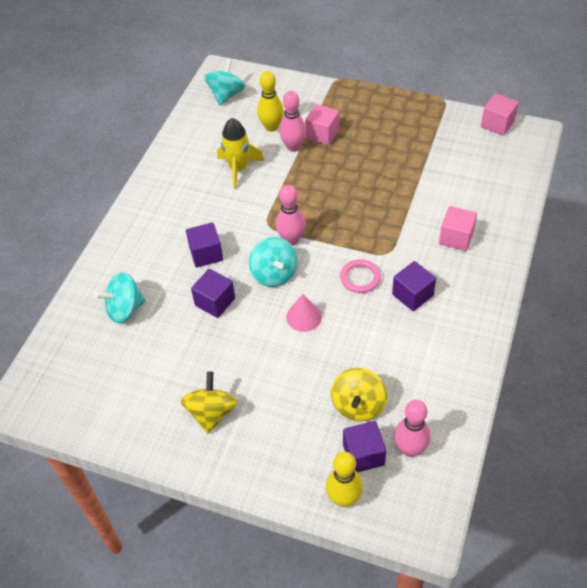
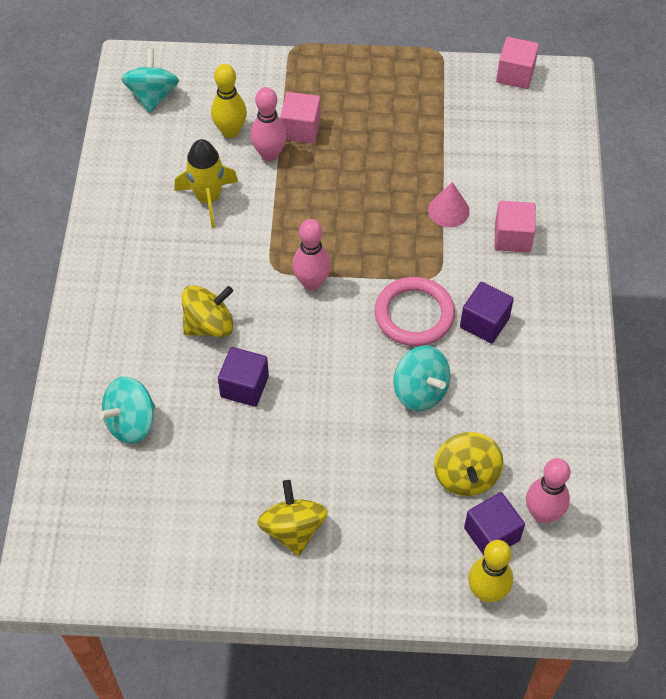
camera: 20 degrees left, 5 degrees up
(206, 254) = (209, 325): purple cube -> yellow spinning top
(274, 274) = (306, 333): turquoise spinning top -> turquoise spinning top (420, 391)
(304, 317) = (362, 380): pink cone -> pink cone (448, 210)
(360, 278) = (414, 314): pink ring -> pink ring, size x1.55

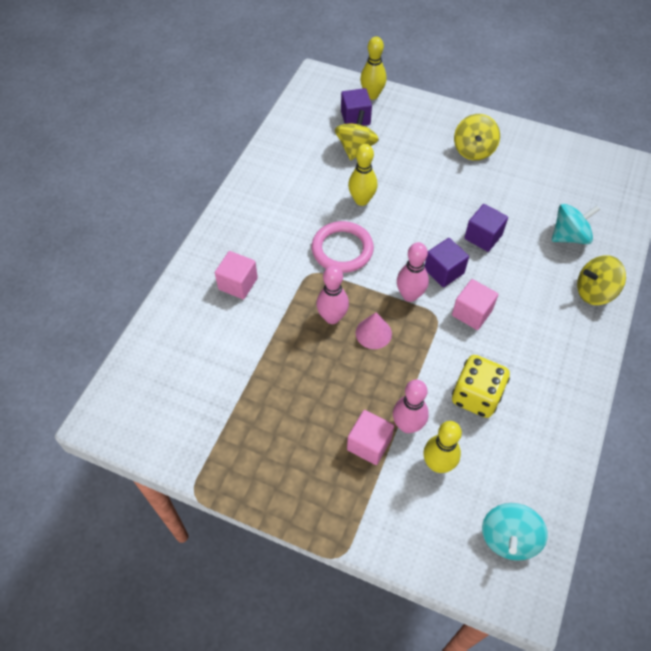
camera: 160 degrees left, 0 degrees up
(208, 199) = (476, 396): yellow rocket -> yellow dice
(209, 325) = (499, 286): yellow spinning top -> yellow spinning top (594, 292)
(420, 391) = (361, 200): turquoise spinning top -> yellow bowling pin
(448, 210) = (275, 321): pink cone -> pink cone (373, 333)
(484, 323) = (295, 229): purple cube -> purple cube (444, 271)
(515, 74) = (138, 438): pink cube -> pink cube (472, 313)
(542, 513) = (320, 119): pink bowling pin -> pink bowling pin (332, 317)

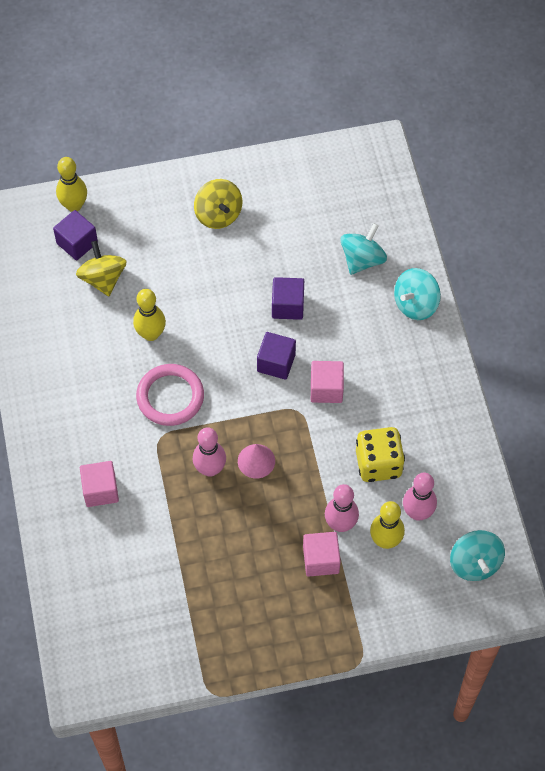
camera: 35 degrees left, 5 degrees up
(410, 295) = (262, 405): pink bowling pin -> pink bowling pin (417, 513)
(594, 292) = (415, 304): yellow spinning top -> turquoise spinning top

